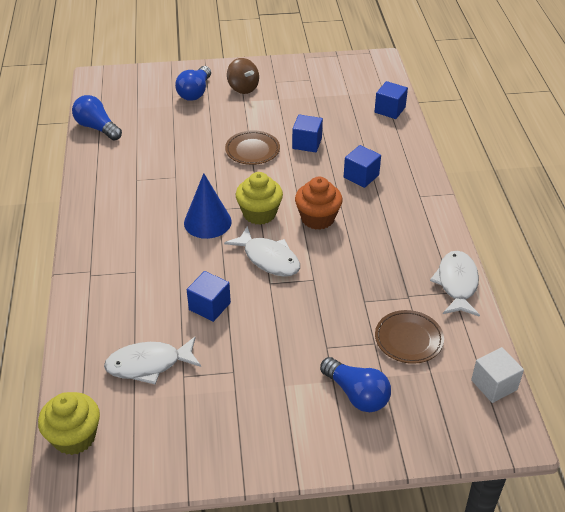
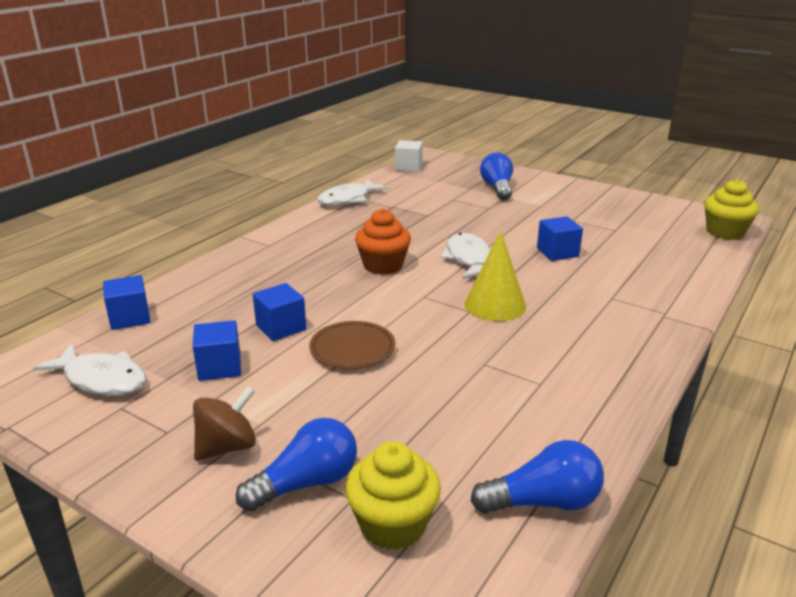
camera: 140 degrees left, 15 degrees down
(97, 128) = (543, 502): blue light bulb -> blue light bulb turned 90 degrees counterclockwise
(148, 364) = (641, 242): white fish -> white fish (102, 379)
(207, 222) = (495, 305): blue cone -> yellow cone
(243, 88) = (227, 447): brown spinning top -> brown spinning top turned 45 degrees clockwise
(259, 213) = (432, 290): yellow cupcake -> yellow cupcake (393, 524)
(361, 176) = (287, 276): blue cube -> blue cube (219, 367)
(408, 339) = (427, 193): brown plate -> none

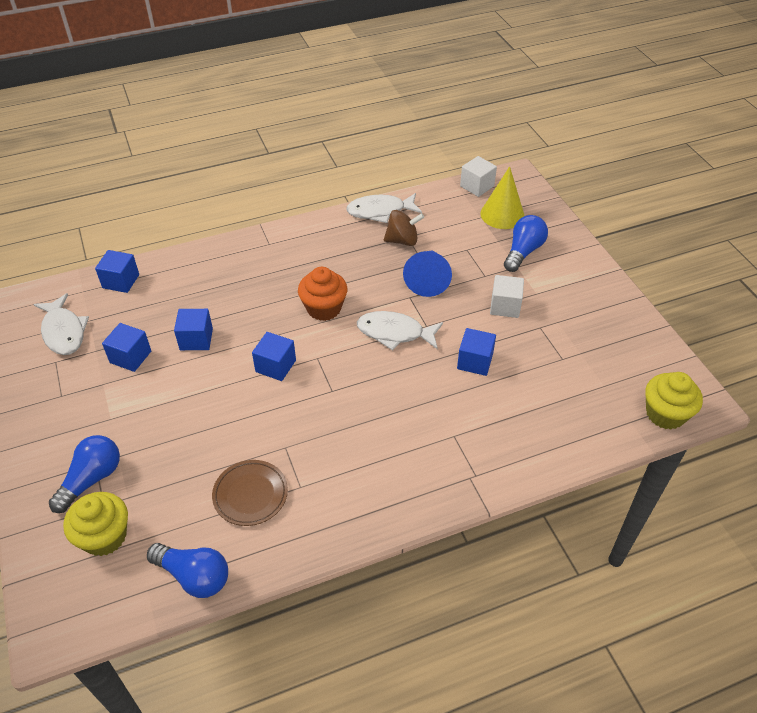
camera: 35 degrees right, 20 degrees up
(227, 447) = (78, 426): brown spinning top -> brown spinning top (402, 240)
(306, 483) = (92, 479): blue light bulb -> blue light bulb turned 60 degrees counterclockwise
(352, 349) = (218, 385): brown plate -> brown plate (250, 495)
(392, 315) = (275, 366): none -> blue cube
(448, 222) = (428, 279): none -> blue cone
(468, 259) = (394, 333): white fish -> white fish turned 105 degrees counterclockwise
(495, 305) = (356, 394): yellow cone -> yellow cone (502, 214)
(530, 218) = (505, 306): none -> white cube

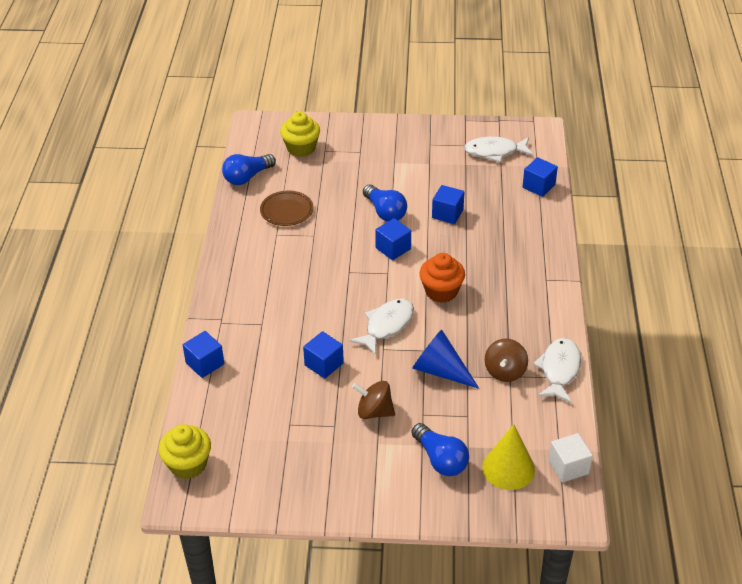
camera: 115 degrees right, 5 degrees down
(92, 479) = (348, 148): blue light bulb -> blue light bulb (385, 212)
(130, 357) = (448, 179): blue cube -> blue cube (205, 363)
(505, 306) = (374, 411): white cube -> brown spinning top

